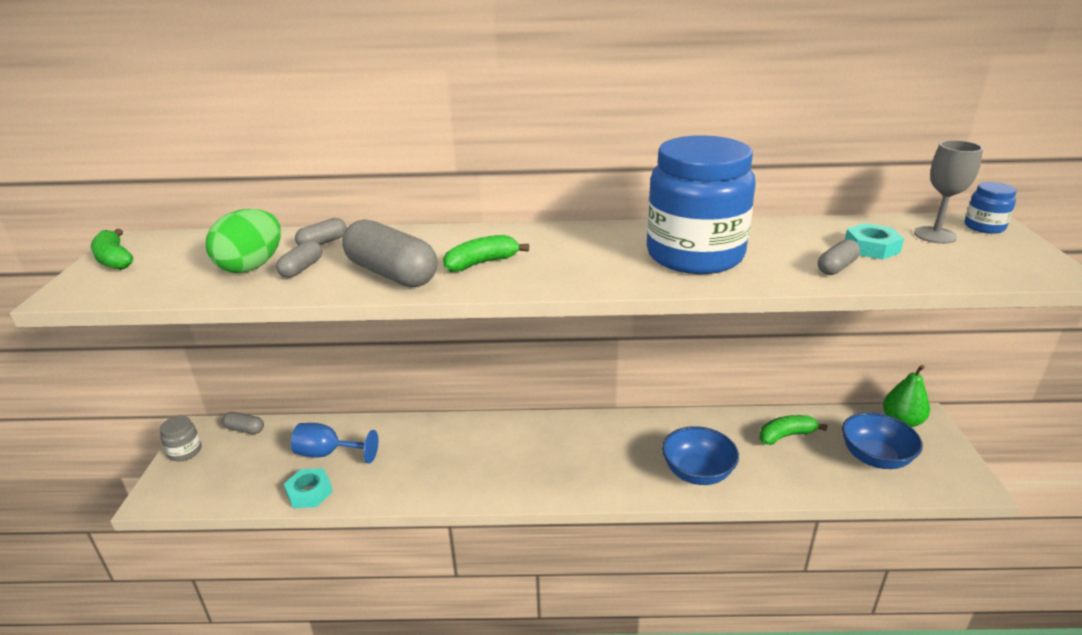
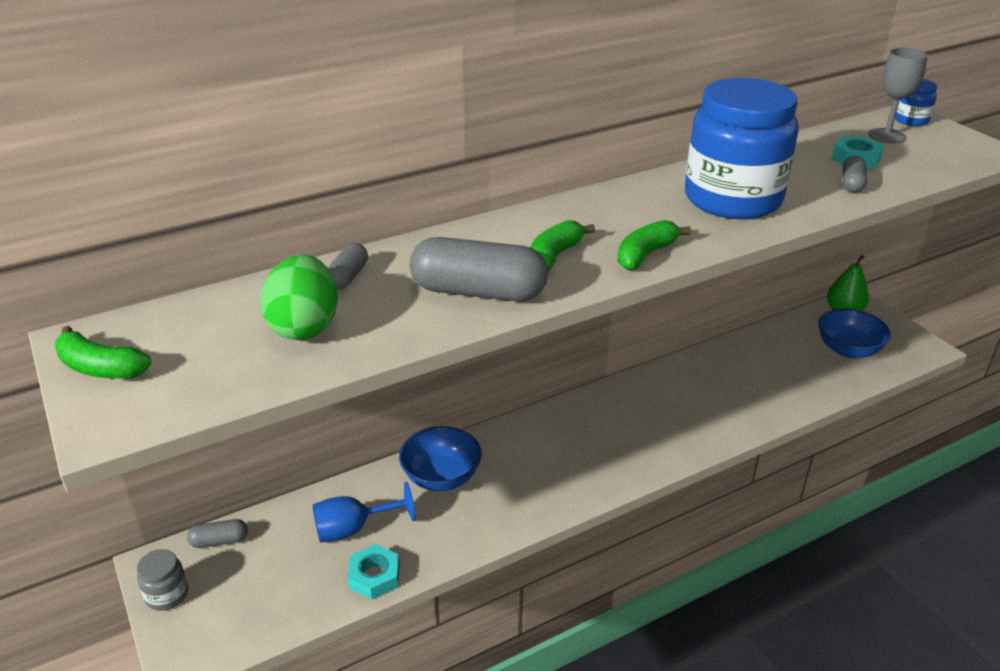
camera: 30 degrees left, 5 degrees up
(302, 268) = (369, 313): grey capsule -> none
(697, 472) = (727, 412): blue bowl -> blue bowl (441, 477)
(786, 435) = (769, 353): green banana -> green banana (645, 254)

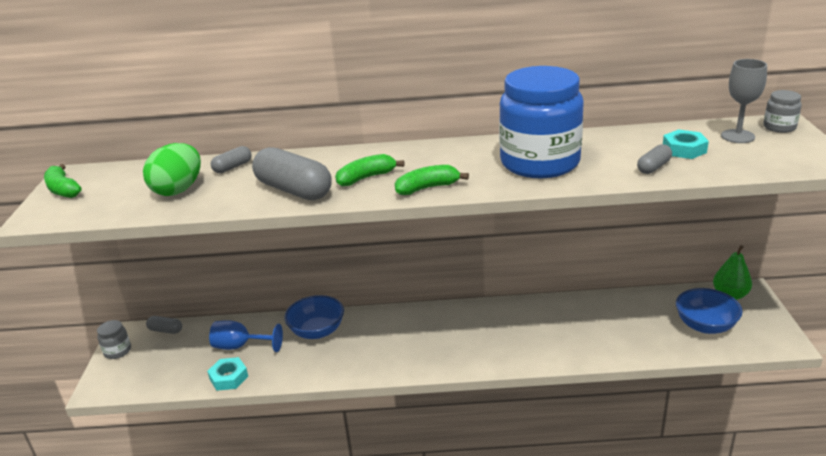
camera: 30 degrees right, 5 degrees down
(911, 120) = (779, 127): blue jar -> grey jar

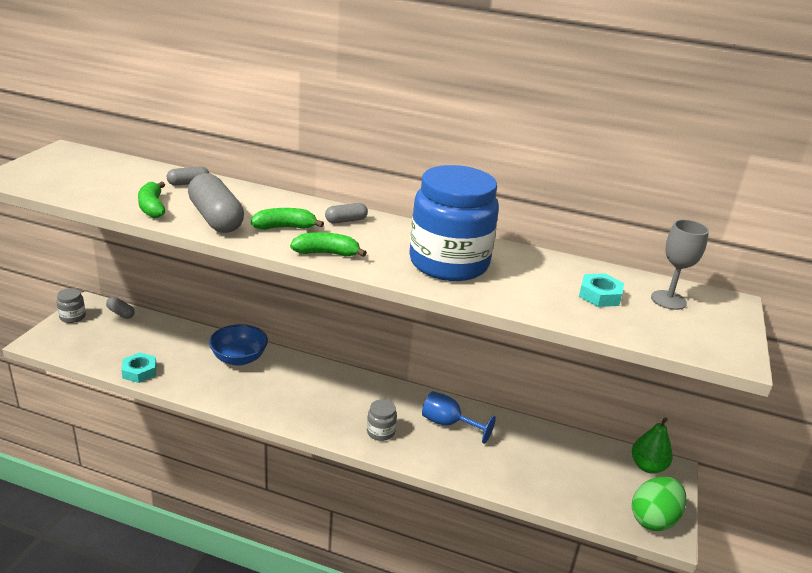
camera: 15 degrees right, 0 degrees up
(63, 190) = (46, 161): green banana -> green banana (152, 207)
(178, 190) = (128, 189): green egg -> green egg (653, 519)
(240, 346) = (168, 348): blue goblet -> blue goblet (448, 424)
(653, 167) = (551, 302): grey capsule -> grey capsule (346, 220)
(705, 325) = (598, 486): blue bowl -> none
(779, 127) = (722, 305): grey jar -> grey jar (380, 432)

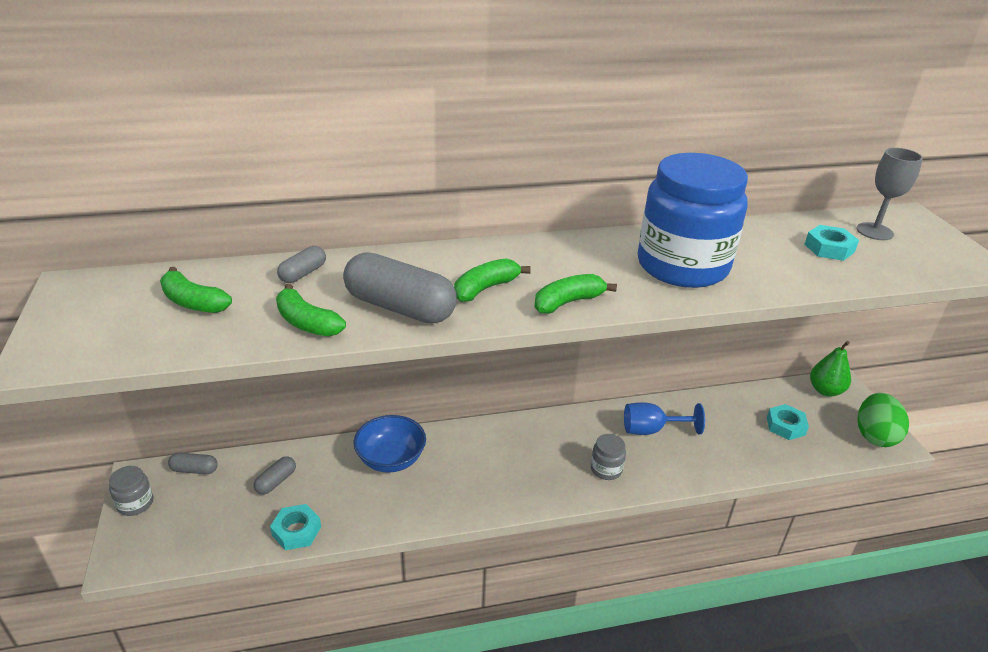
camera: 30 degrees left, 5 degrees up
(110, 177) = (193, 302): none -> green banana
(346, 220) = (530, 255): grey capsule -> grey capsule (276, 481)
(572, 473) = (785, 426): none -> turquoise nut

